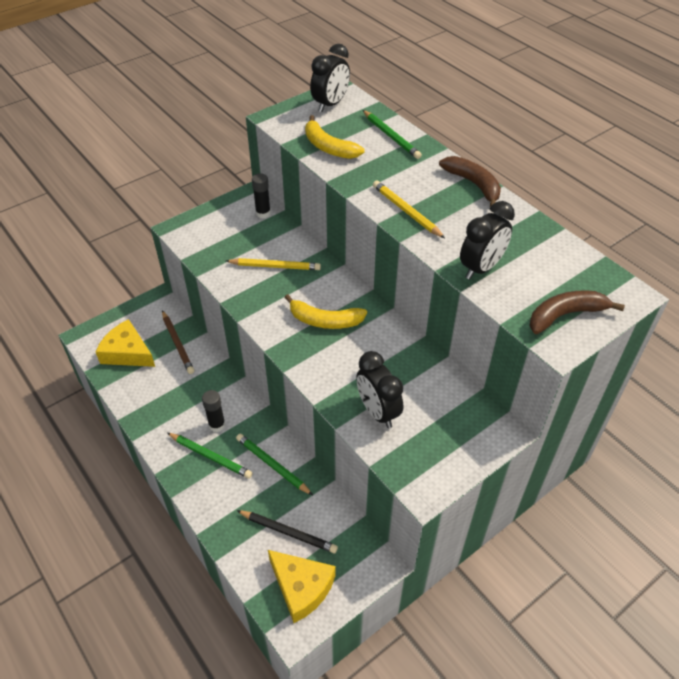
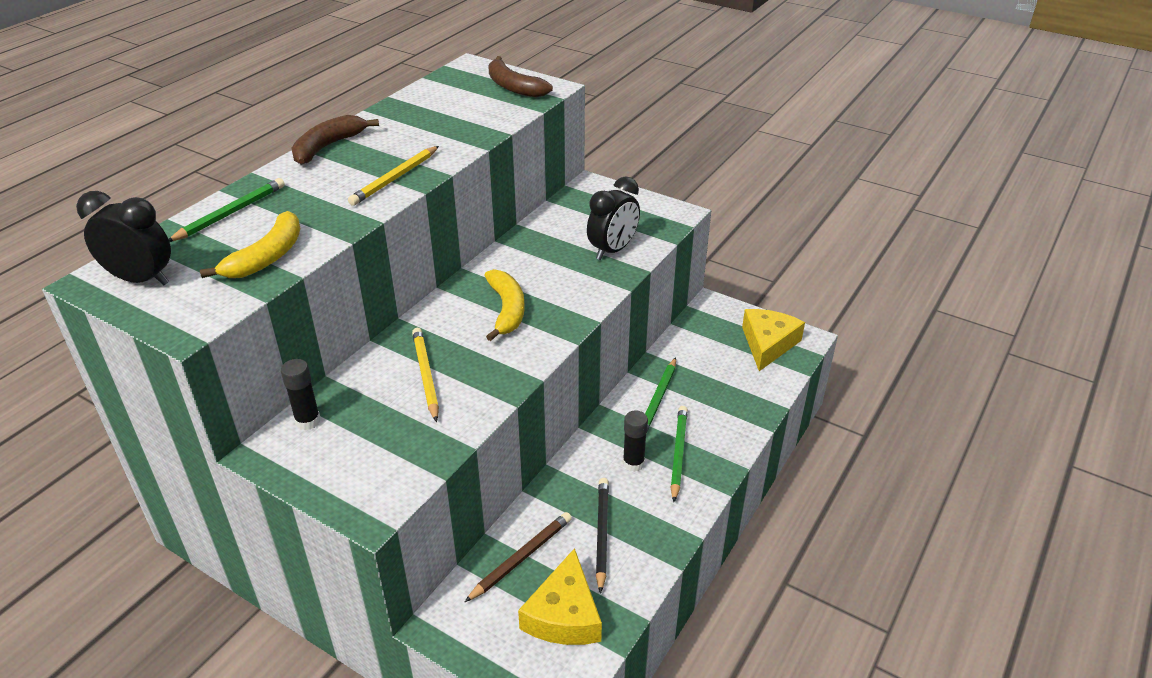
camera: 110 degrees left, 10 degrees down
(288, 532) = (723, 366): black pencil -> black pencil (601, 534)
(481, 268) = (471, 127): black clock -> none

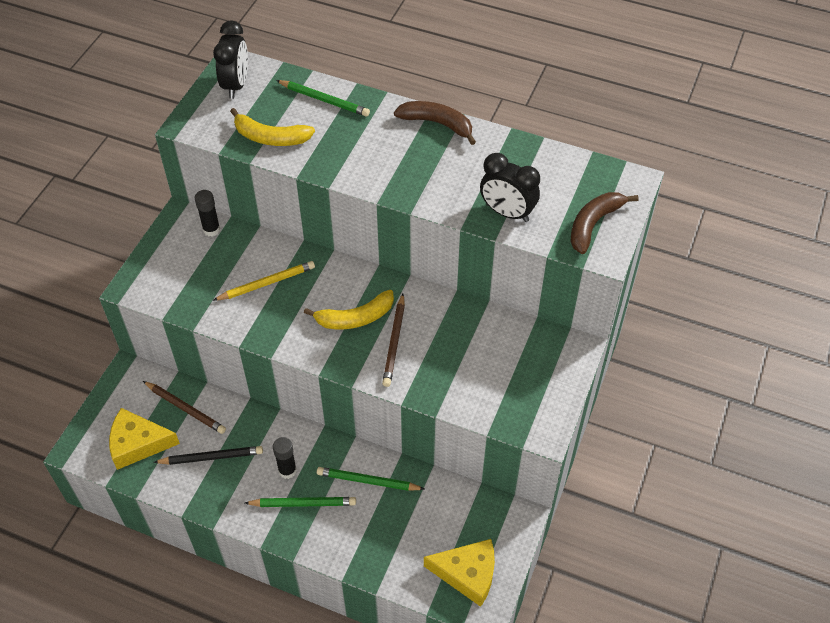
camera: 80 degrees right, 15 degrees up
(395, 178) = (395, 179): yellow pencil -> none
(549, 286) = (394, 342): none -> brown pencil
(612, 250) = (462, 383): black clock -> black clock (507, 212)

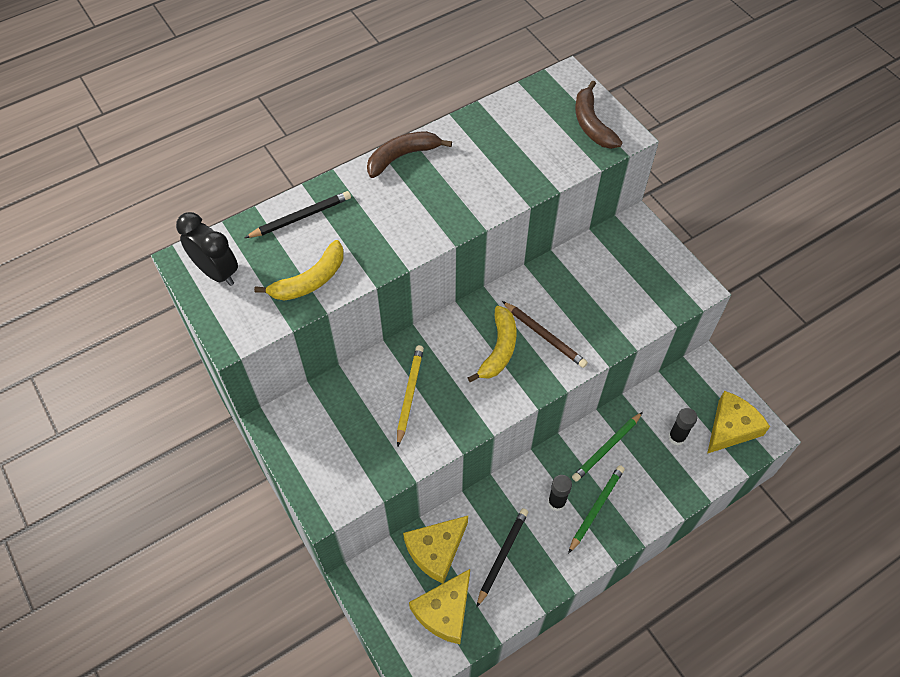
camera: 55 degrees left, 5 degrees up
(185, 408) = (436, 550): brown pencil -> yellow cheese
(211, 229) = (311, 405): black glue stick -> black glue stick (676, 437)
(324, 100) = (301, 217): green pencil -> black pencil
(507, 212) = (537, 168): black clock -> none

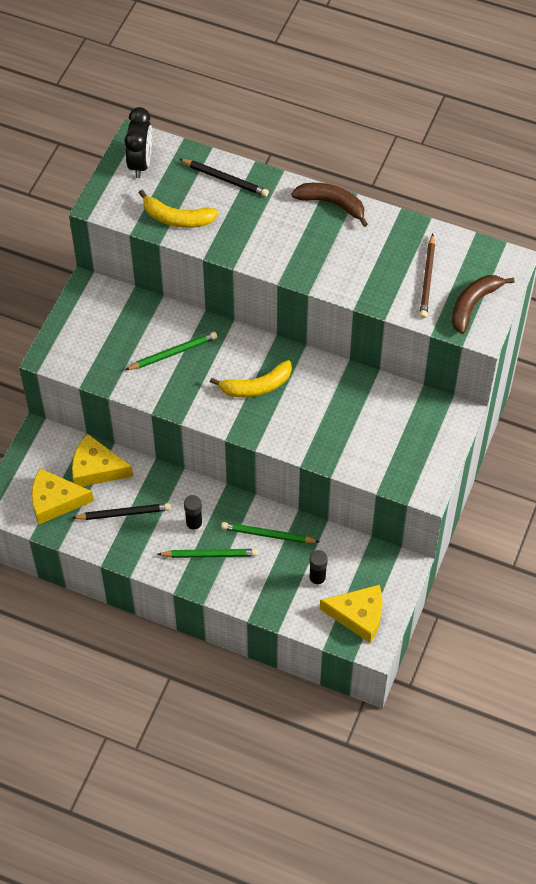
camera: 55 degrees right, 0 degrees up
(409, 394) = (173, 353): yellow pencil -> green pencil
(545, 336) = (293, 409): brown pencil -> brown pencil (427, 279)

